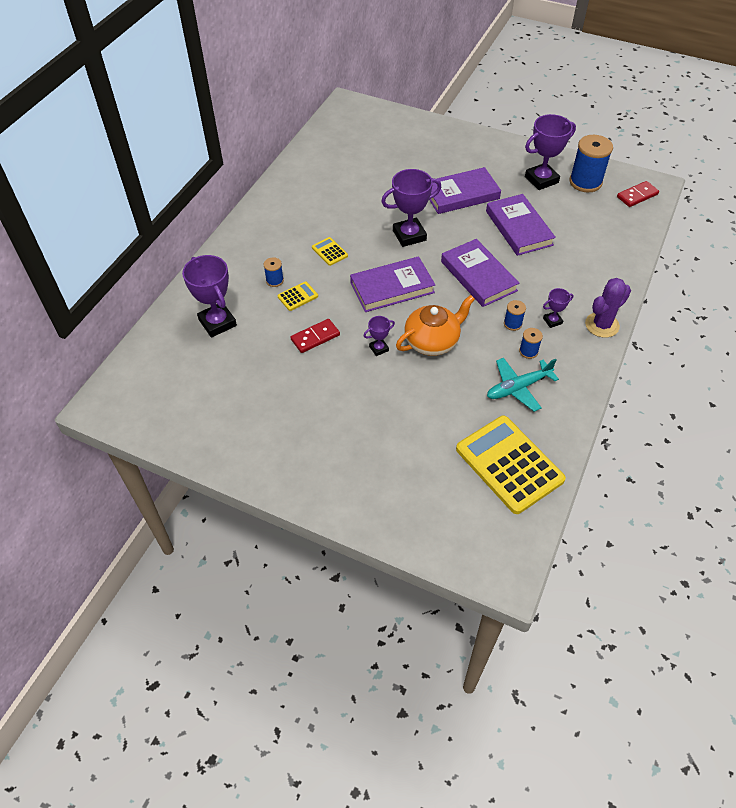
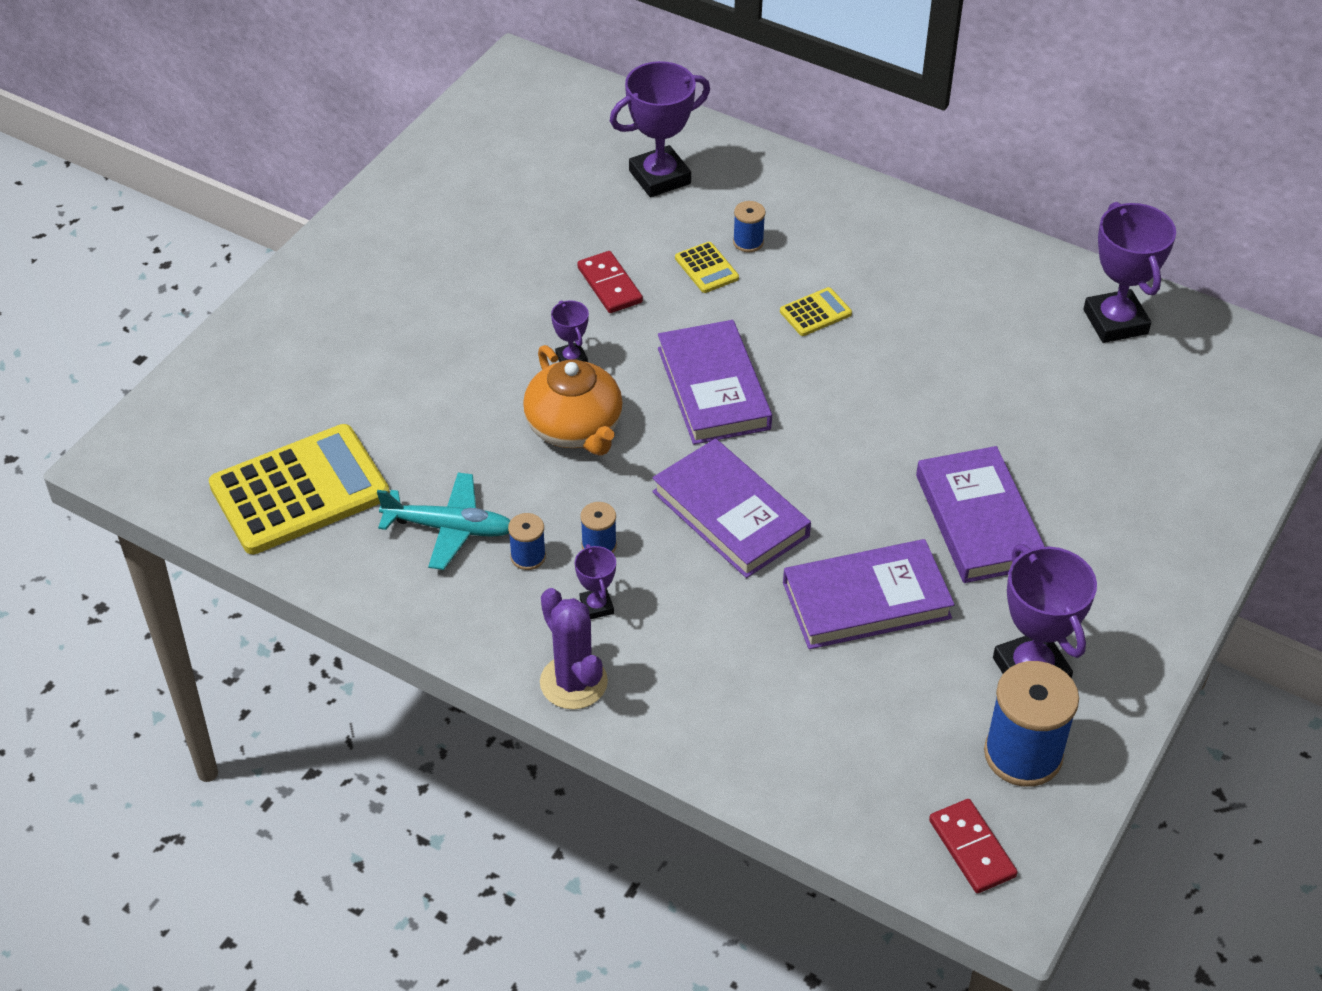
camera: 95 degrees right, 5 degrees down
(409, 235) = (853, 425): purple trophy -> purple trophy (1115, 322)
(478, 276) = (730, 514): purple book -> purple book turned 75 degrees clockwise
(518, 388) = (449, 528): turquoise plane -> turquoise plane turned 120 degrees clockwise

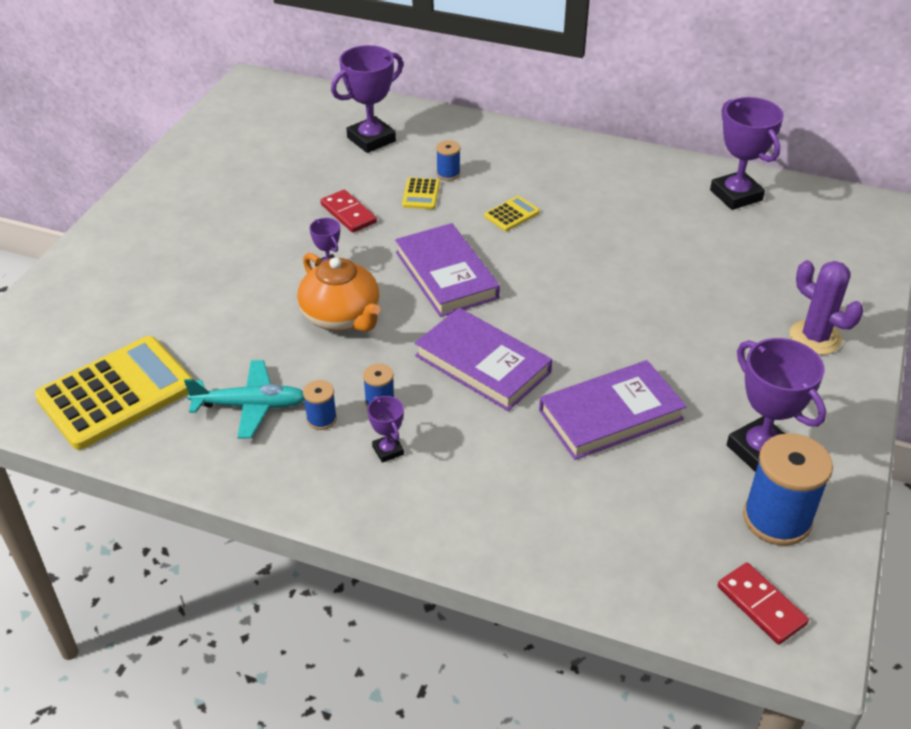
camera: 10 degrees left, 5 degrees down
(573, 682) = (381, 516): purple cactus -> purple cactus (815, 337)
(706, 268) = (421, 194): yellow calculator -> yellow calculator turned 45 degrees clockwise
(979, 520) = (681, 343): purple book -> none

